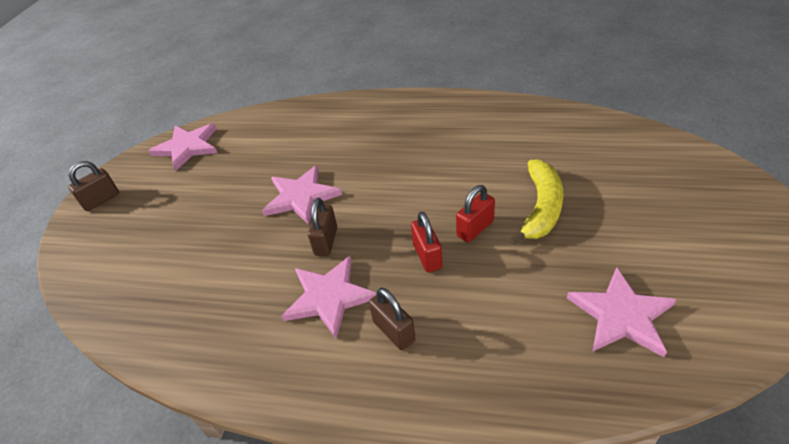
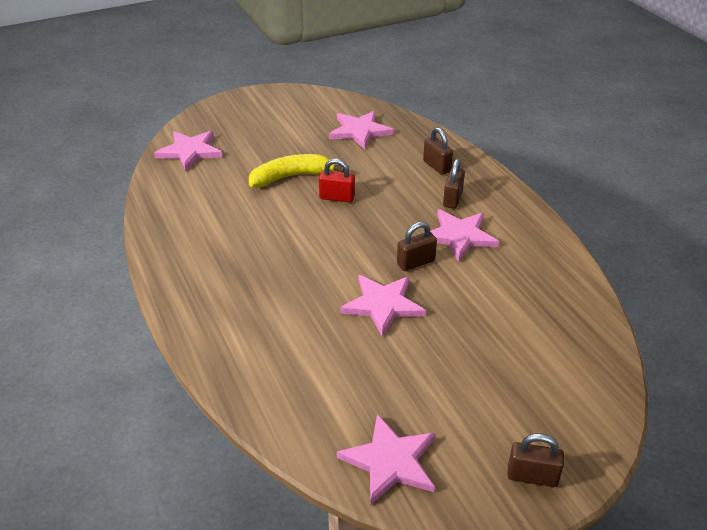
camera: 130 degrees left, 5 degrees down
(427, 256) = (382, 208): red padlock -> none
(475, 357) = (437, 166): none -> brown padlock
(642, 150) = (190, 151): none -> pink star

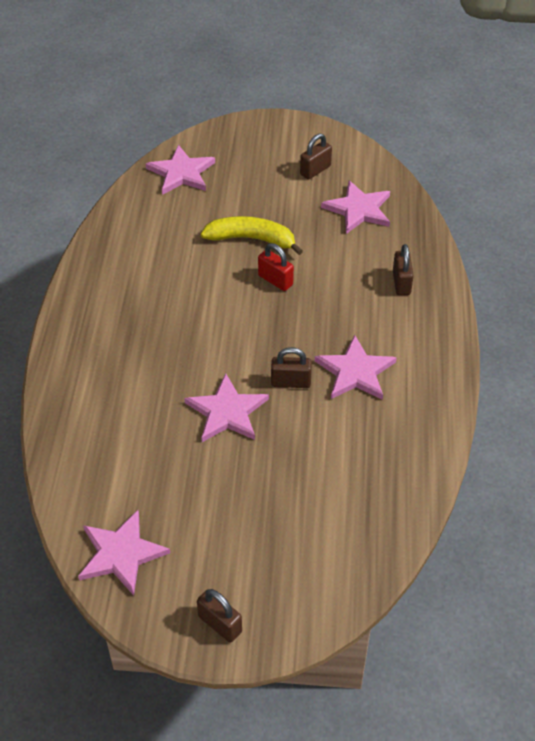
camera: 30 degrees right, 10 degrees up
(452, 199) = (384, 328): brown padlock -> brown padlock (315, 170)

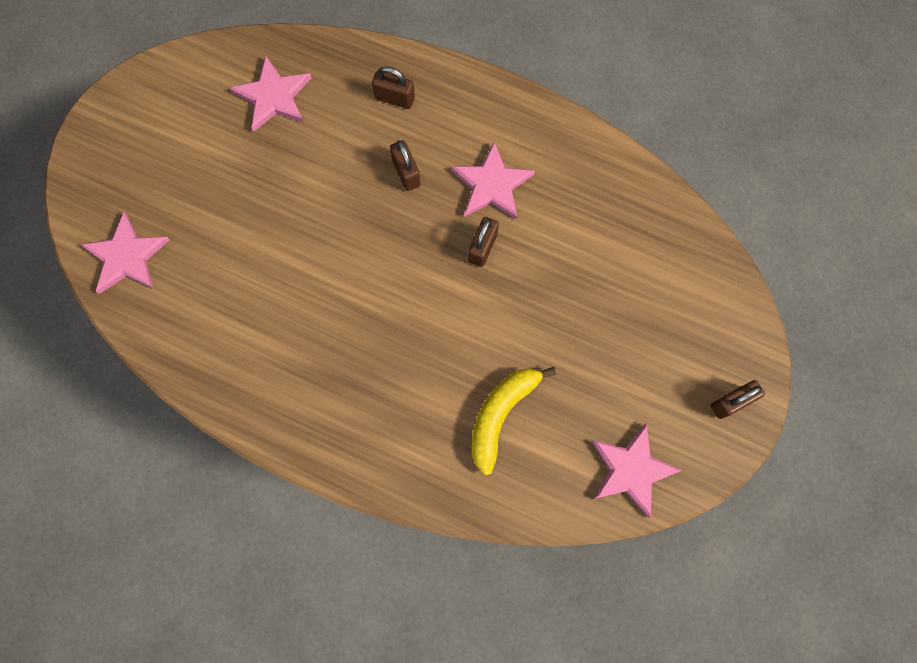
camera: 70 degrees left, 25 degrees up
(227, 412) = (497, 320): pink star -> none
(251, 239) = (269, 217): yellow banana -> yellow banana (501, 415)
(275, 280) = (340, 214): red padlock -> none
(315, 170) = (192, 115): brown padlock -> brown padlock (406, 173)

